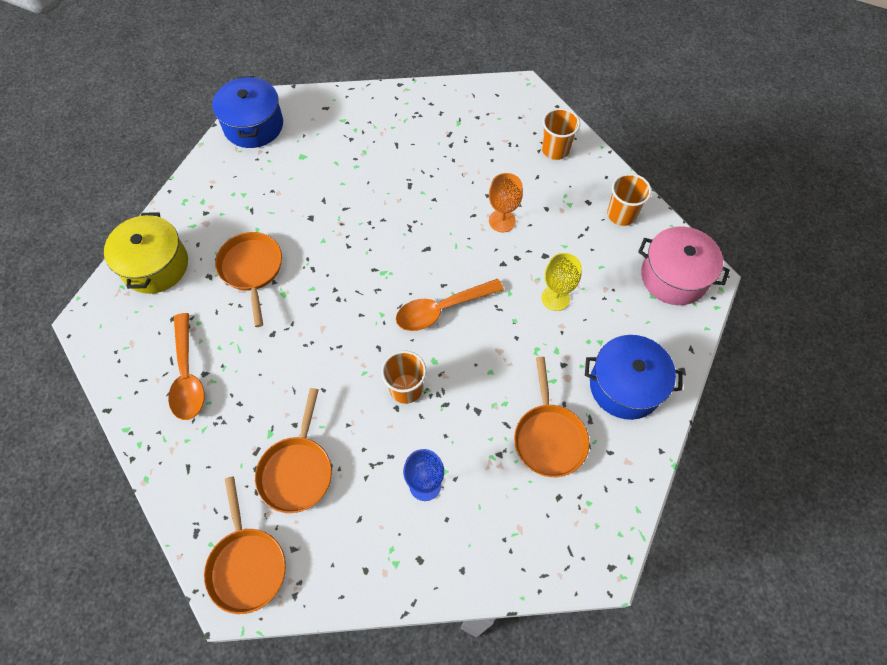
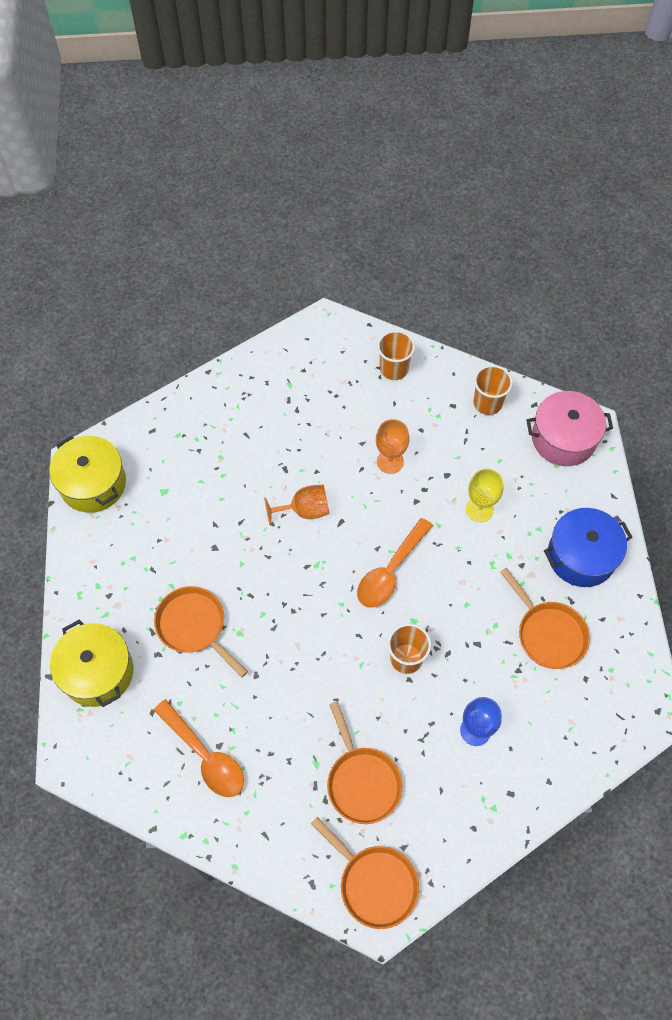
camera: 30 degrees left, 0 degrees up
(253, 125) = (93, 484): blue pot -> yellow pot
(403, 225) = (304, 510): none -> orange goblet

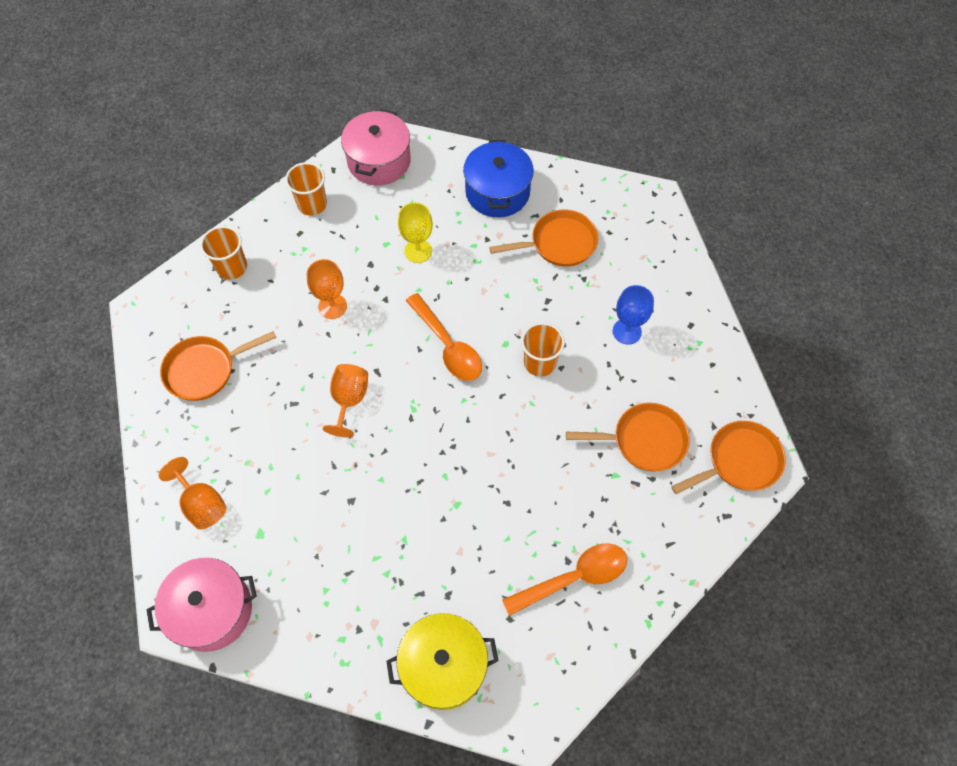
camera: 70 degrees left, 0 degrees up
(93, 484) = (212, 610): yellow pot -> pink pot
(174, 439) = (201, 504): none -> orange goblet
(194, 626) = (431, 547): orange pan -> orange pan (205, 370)

